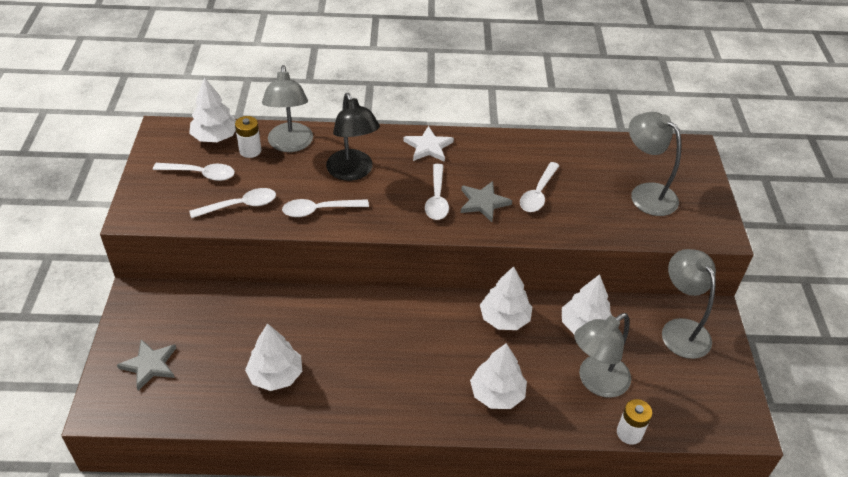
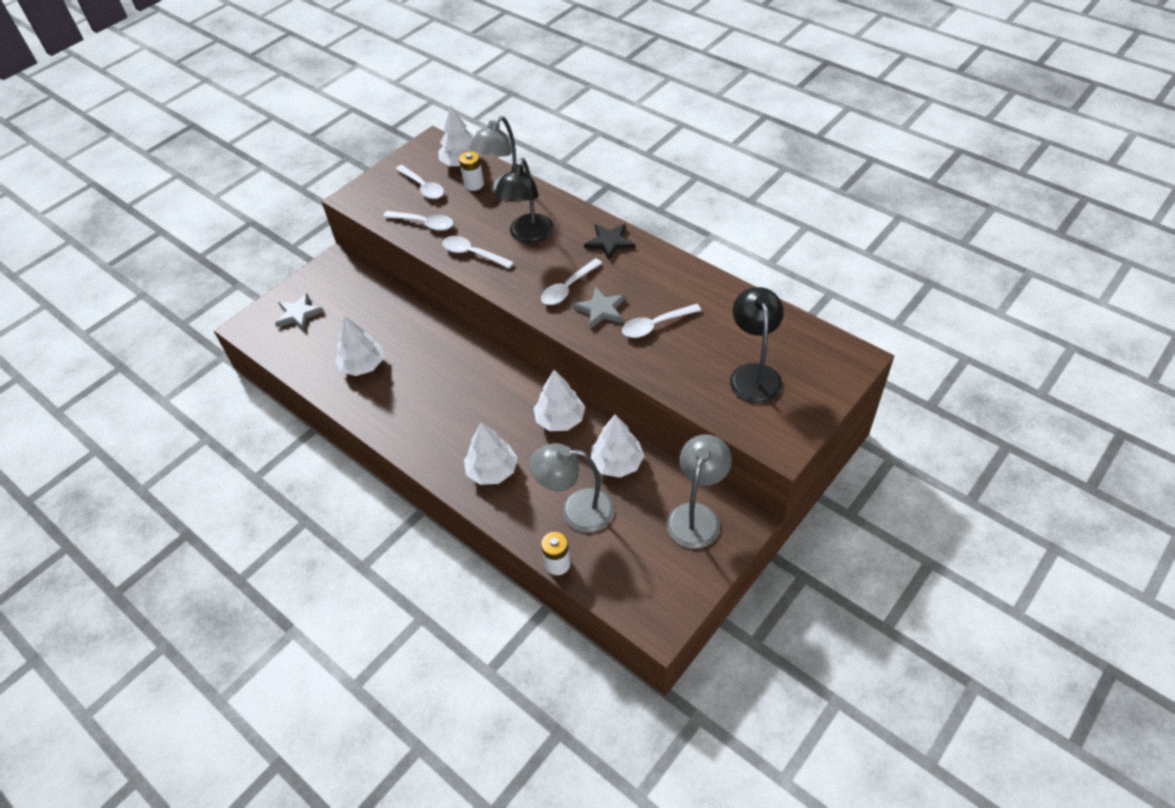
camera: 45 degrees right, 5 degrees up
(428, 147) = (609, 242): white star -> black star
(645, 194) = (753, 374): grey lamp -> black lamp

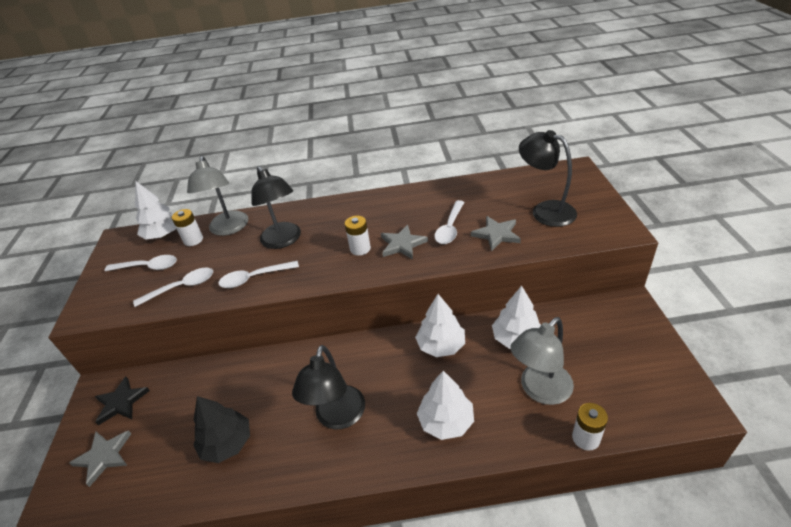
camera: 45 degrees left, 10 degrees down
(362, 365) = (227, 443): white tree -> black tree
(436, 407) = (338, 417): none -> black lamp
(568, 288) = (360, 249): white spoon -> white battery
(609, 242) = (348, 209): black star -> black star (121, 402)
(680, 361) = (496, 234): none -> grey star
(697, 515) = (606, 325): grey lamp -> none

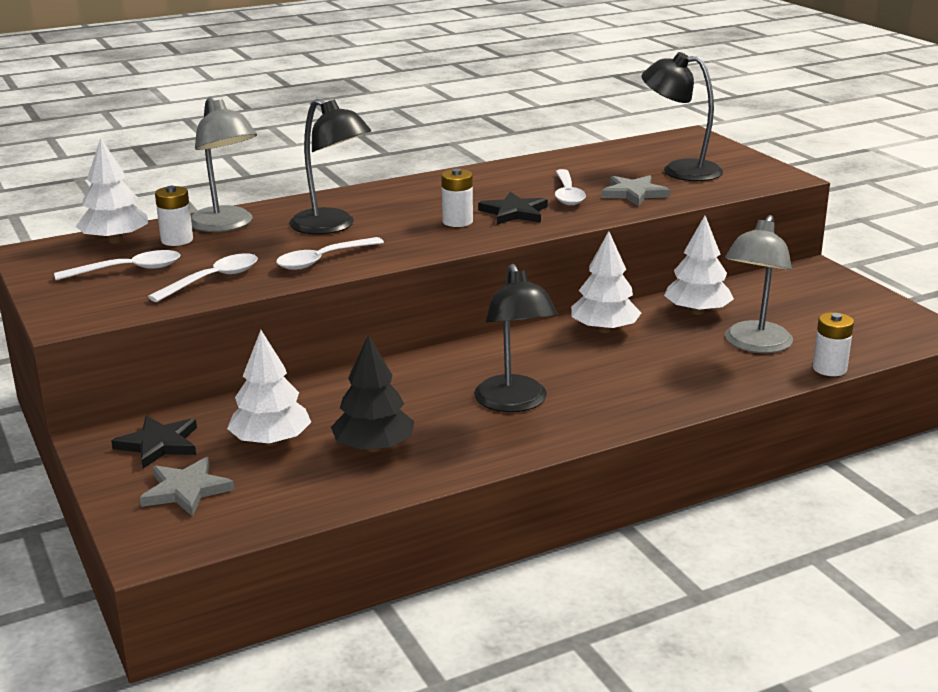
camera: 25 degrees left, 15 degrees down
(402, 244) = (514, 212): grey star -> black star
(446, 421) = (659, 383): white tree -> white tree (271, 441)

